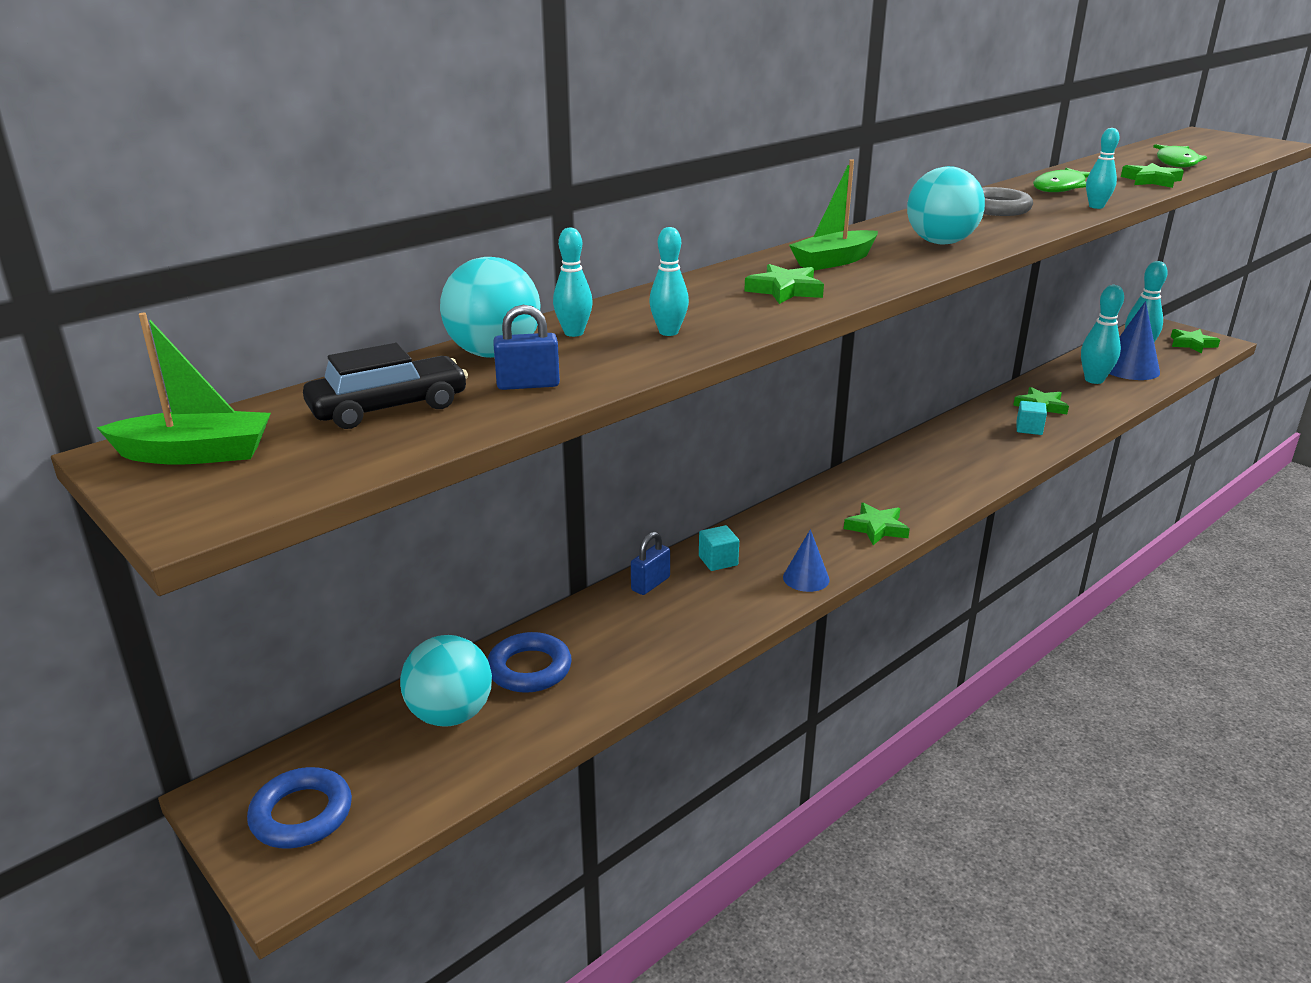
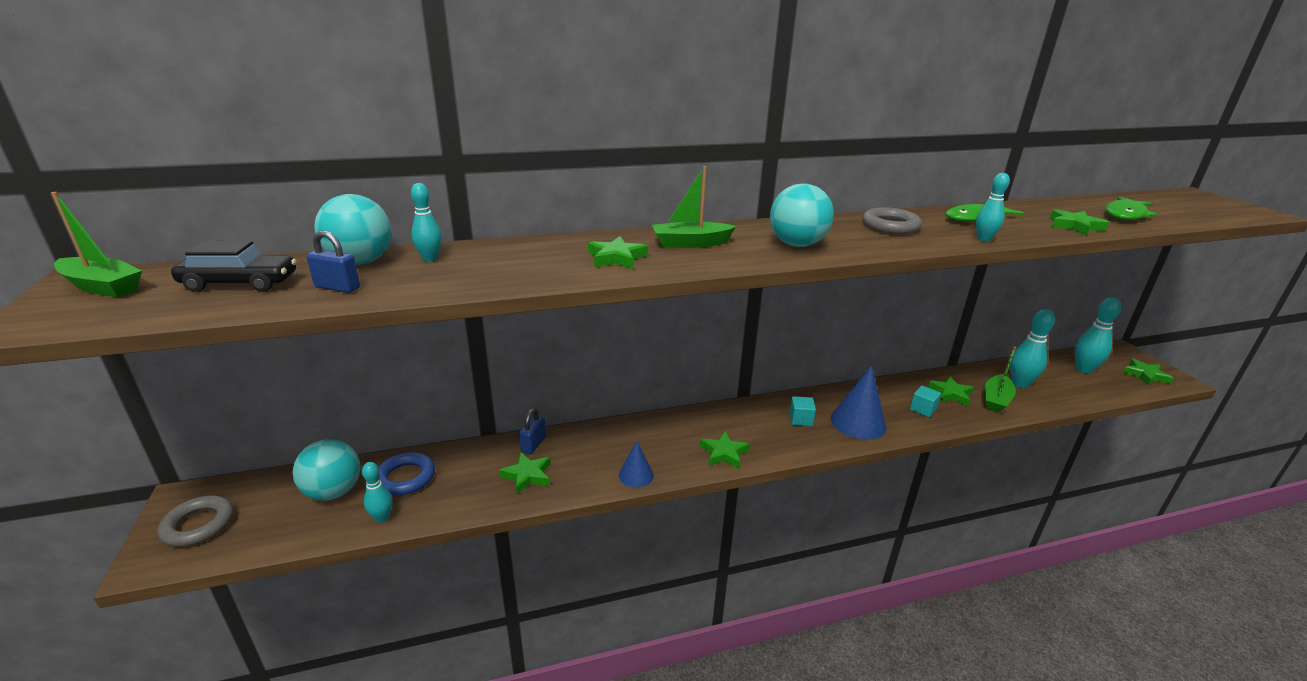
camera: 25 degrees right, 0 degrees up
(301, 814) = (198, 525): blue ring -> grey ring
(650, 584) = (533, 444): blue padlock -> blue padlock turned 45 degrees counterclockwise
(668, 332) = (485, 271): turquoise bowling pin -> turquoise bowling pin (382, 518)
(681, 617) = (527, 475): none -> green star
(718, 561) = (592, 442): turquoise cube -> turquoise cube (800, 419)
(1086, 401) = (996, 400): none -> green boat
(1129, 368) = (1062, 382): blue cone -> blue cone (858, 422)

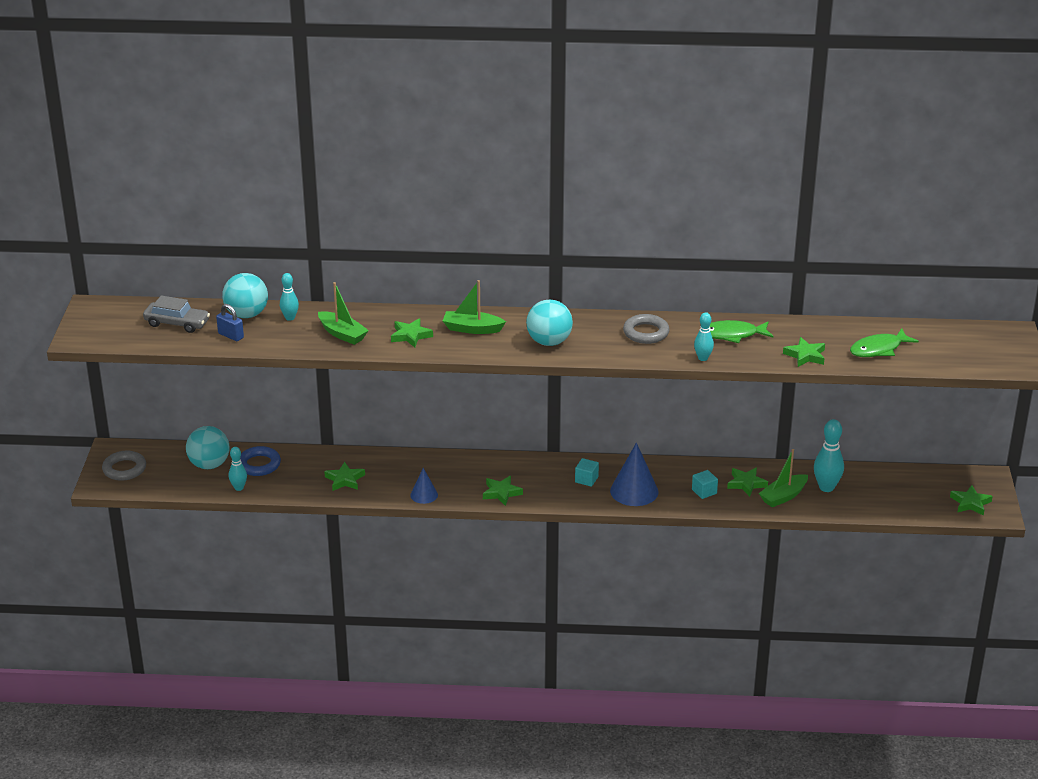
camera: 20 degrees right, 5 degrees up
(102, 287) = (104, 314): green boat -> green boat (342, 334)
(240, 283) = (177, 323): black car -> grey car
(533, 444) = (358, 458): blue padlock -> none
(1083, 369) = (913, 486): turquoise bowling pin -> none

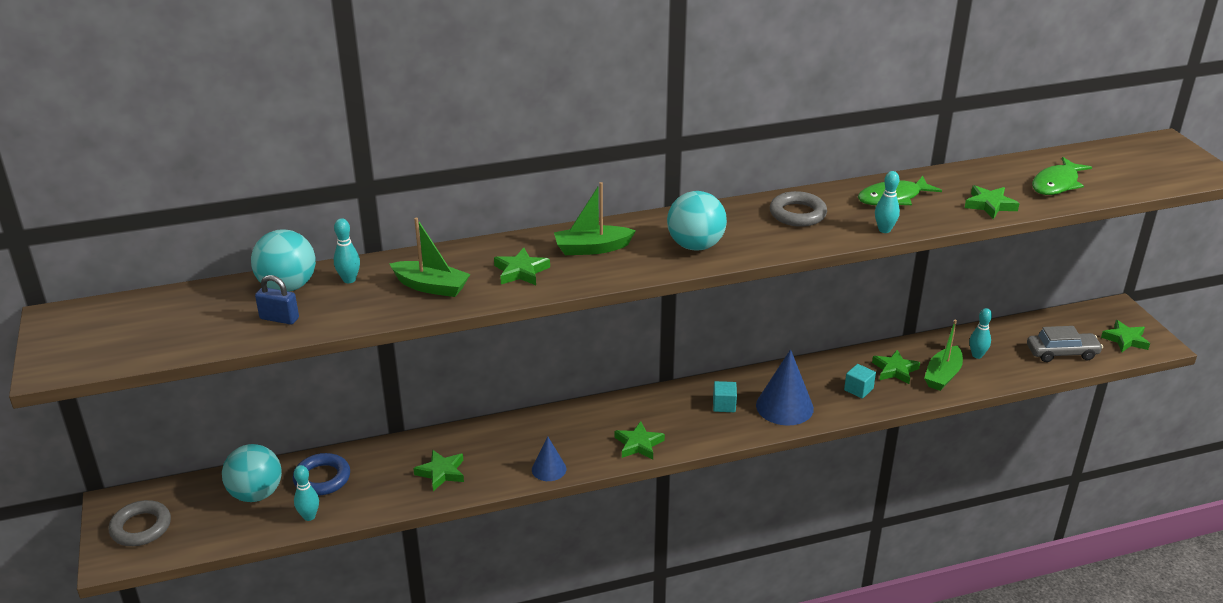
camera: 20 degrees left, 0 degrees up
(177, 323) = (194, 317): grey car -> grey car (1062, 353)
(826, 487) = (977, 355): turquoise bowling pin -> turquoise bowling pin, size x0.61

